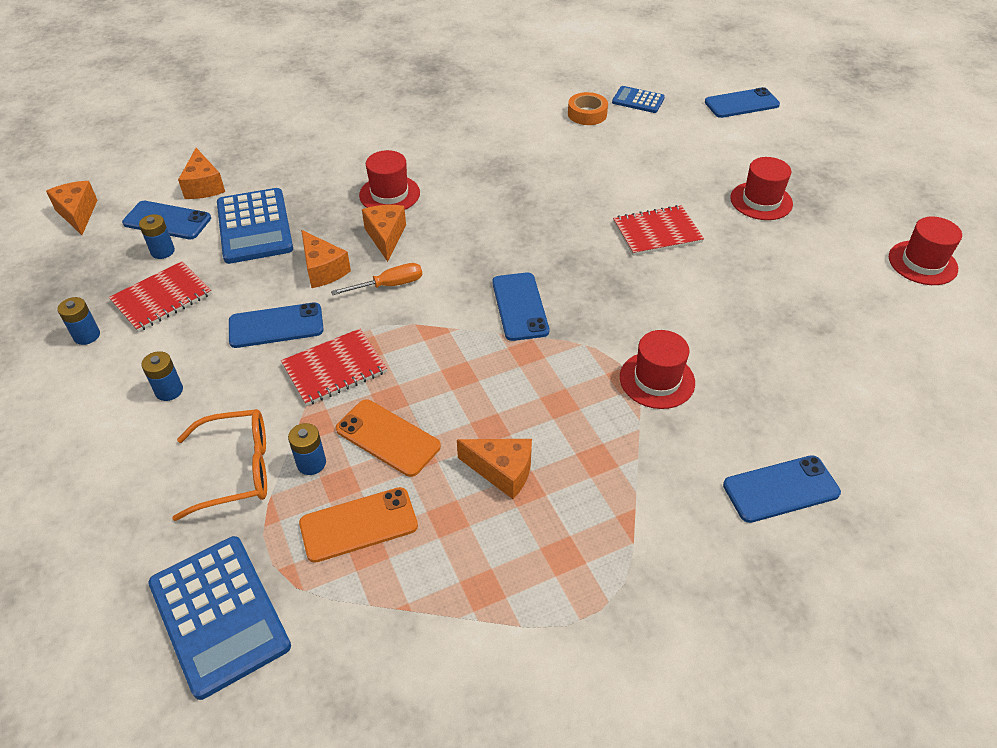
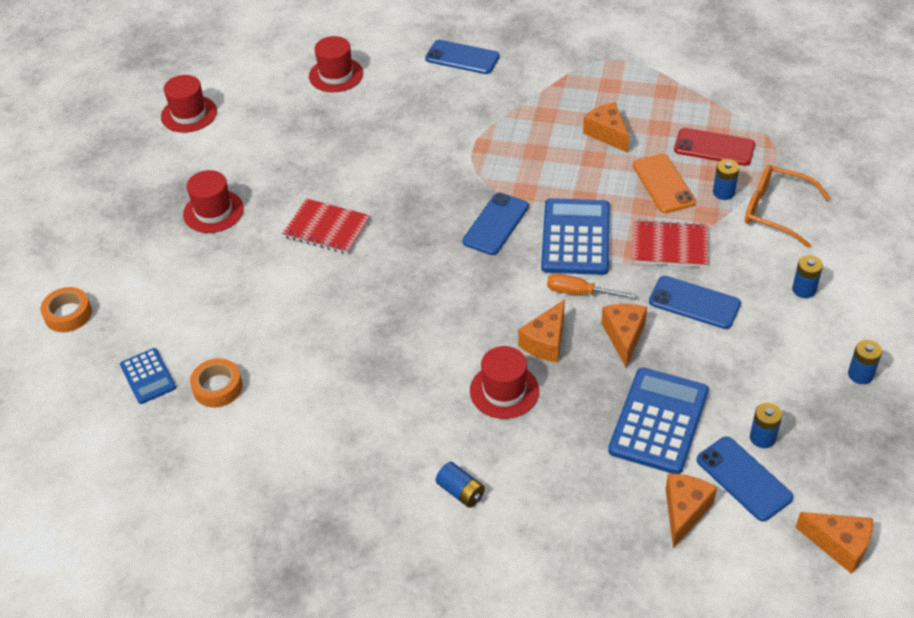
camera: 140 degrees left, 0 degrees up
(78, 214) = (839, 545): orange cheese -> orange cheese turned 75 degrees counterclockwise
(162, 298) = (781, 381): red notebook -> none
(219, 615) = (819, 143): blue calculator -> blue calculator (576, 237)
(358, 525) = (714, 147): orange phone -> red phone
(368, 135) = (461, 492): none -> blue battery
(657, 380) = (460, 135): red hat -> red hat (336, 75)
(741, 103) = (68, 314): blue phone -> orange tape

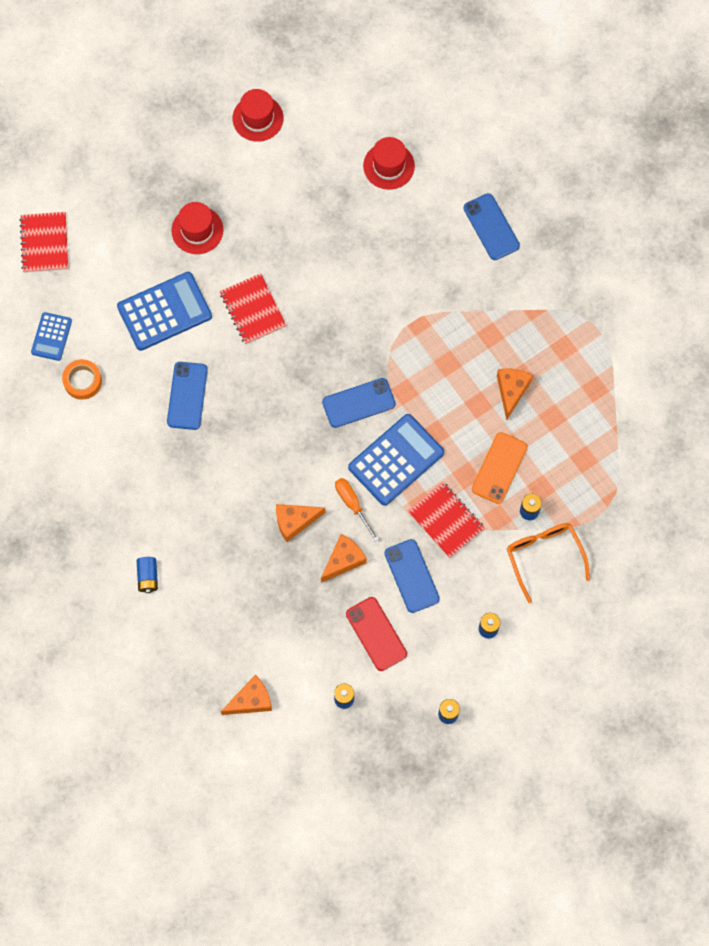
camera: 40 degrees right, 25 degrees up
(68, 314) = (44, 243): orange tape -> red notebook
(504, 391) = (236, 533): red hat -> none
(659, 421) = (299, 634): blue calculator -> blue calculator (164, 312)
(714, 147) = (568, 468): red phone -> red phone (376, 634)
(744, 479) = (304, 712): blue phone -> blue phone (187, 396)
(839, 545) = (308, 796): orange cheese -> none

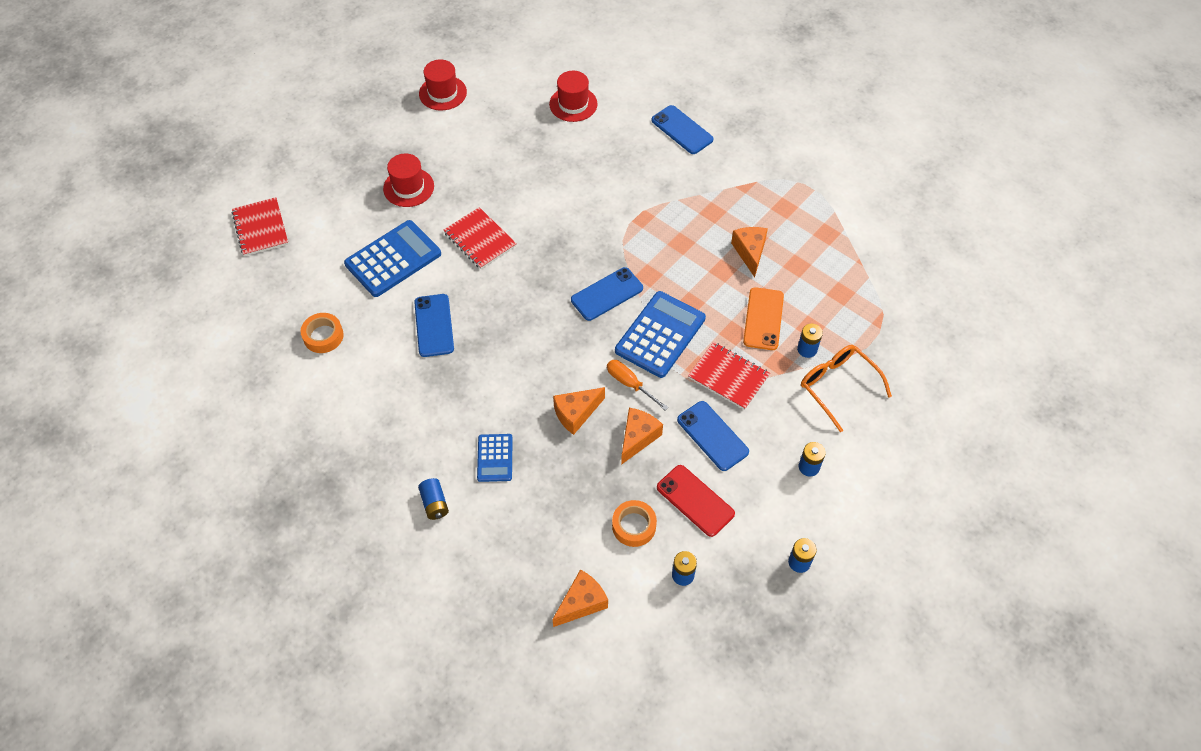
camera: 15 degrees left, 15 degrees down
(51, 336) = (283, 304): blue calculator -> blue calculator (495, 458)
(315, 643) = (634, 526): none -> orange tape

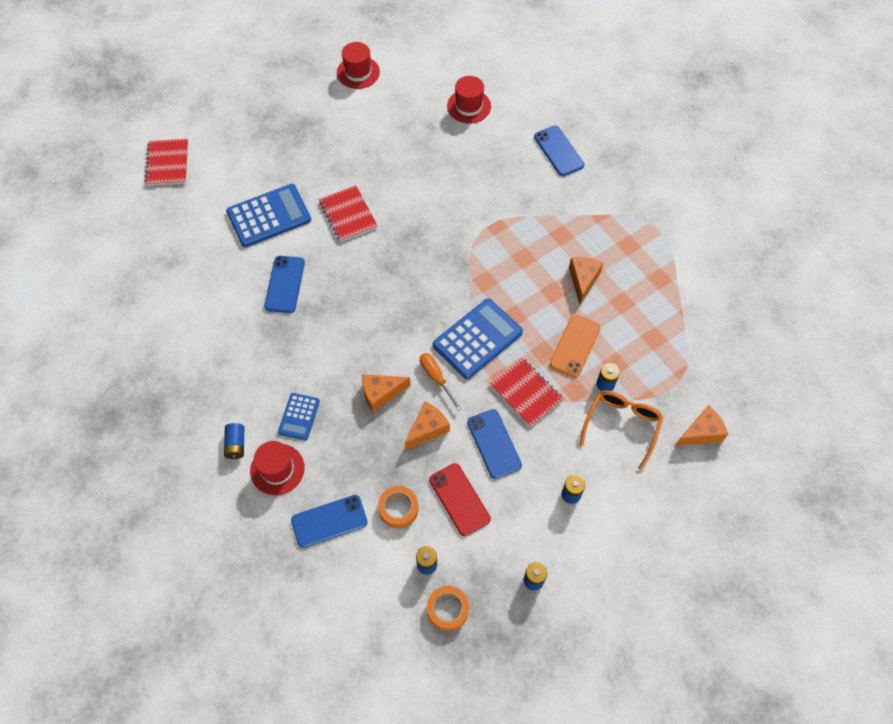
camera: 15 degrees right, 5 degrees up
(323, 336) = (190, 272): orange tape -> orange tape (447, 609)
(408, 187) = (302, 153): red hat -> red hat (277, 469)
(582, 603) = (332, 566): orange cheese -> orange cheese (701, 432)
(607, 294) = (442, 290): blue phone -> blue phone (329, 521)
(837, 386) = (622, 425): orange glasses -> orange glasses turned 45 degrees clockwise

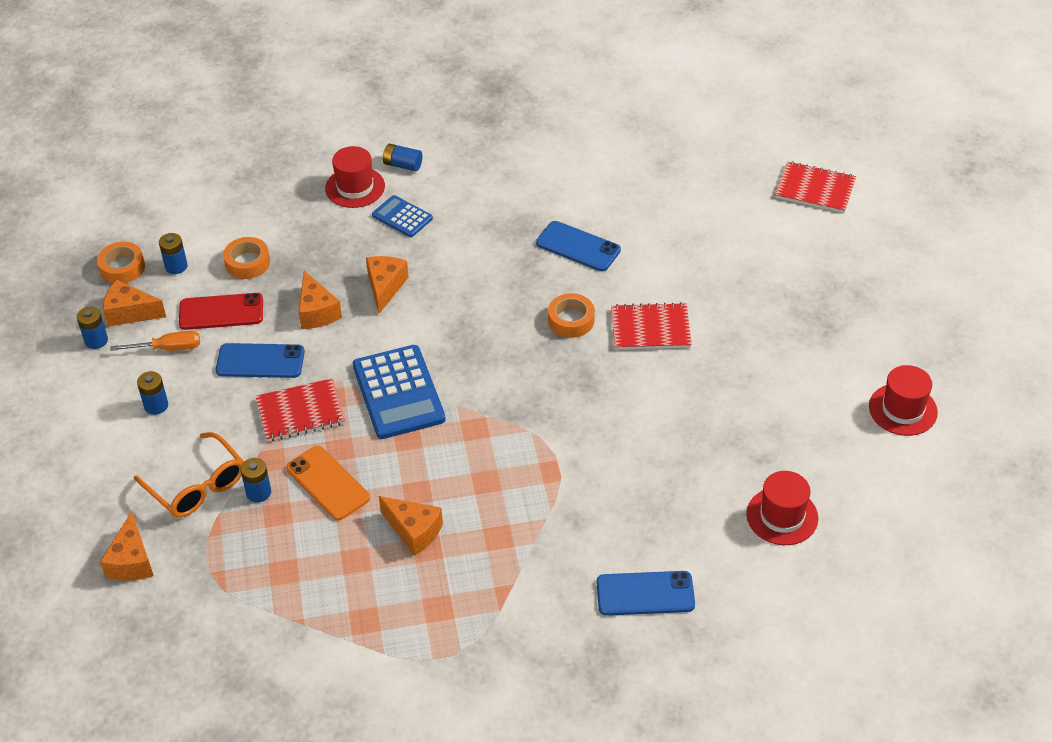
camera: 115 degrees right, 15 degrees down
(269, 216) = (686, 257): blue calculator -> none
(329, 521) = (273, 210): blue phone -> none
(361, 262) = (571, 320): none -> orange tape
(436, 378) = (373, 339): orange screwdriver -> orange screwdriver (168, 348)
(493, 571) = (130, 313): none -> orange cheese

